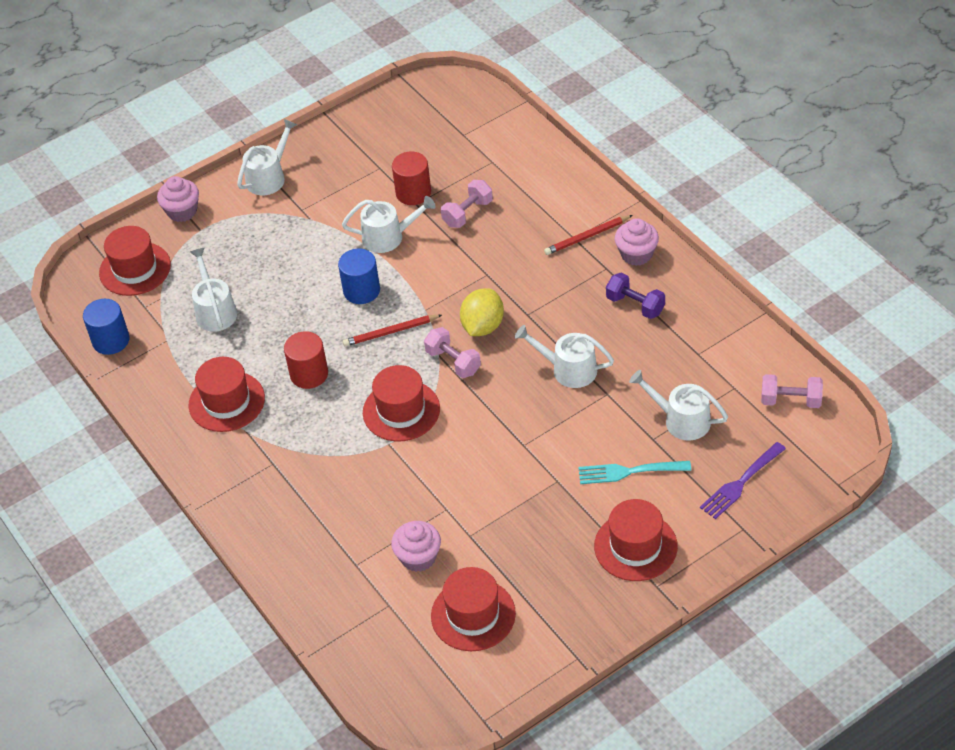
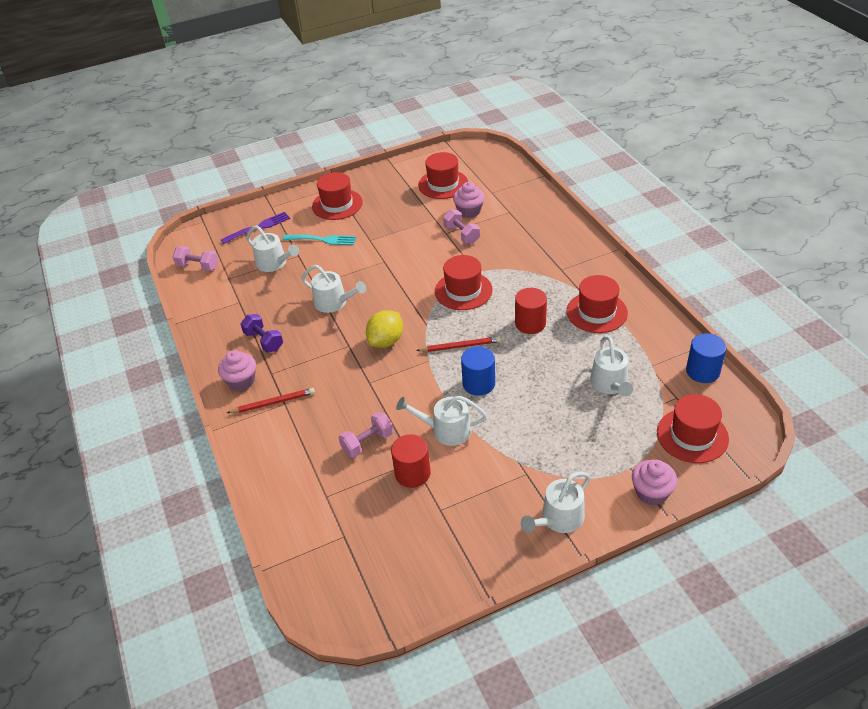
camera: 170 degrees left, 5 degrees down
(453, 362) = (416, 318): pink dumbbell -> pink dumbbell (461, 235)

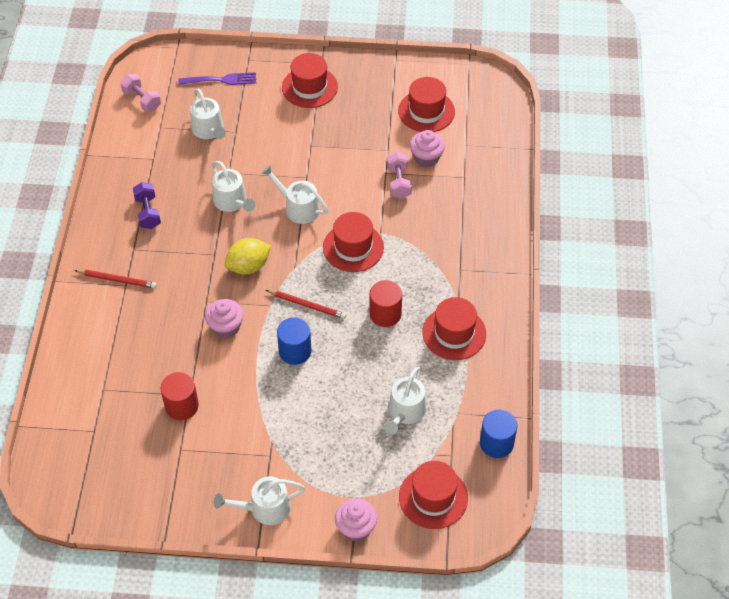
camera: 25 degrees right, 10 degrees up
(241, 381) = (105, 244): pink cupcake -> pink cupcake (226, 327)
(322, 240) = (268, 124): turquoise fork -> none
(367, 442) = (166, 358): pink dumbbell -> none
(446, 430) = (236, 381): white watering can -> white watering can (298, 208)

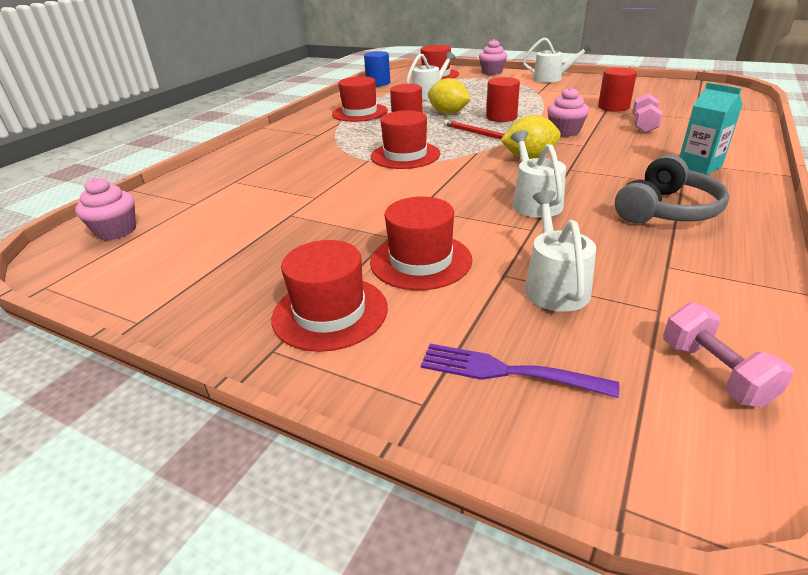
camera: 155 degrees left, 20 degrees down
(117, 280) = (699, 167): red pencil -> turquoise carton
(148, 212) = (666, 210): purple dumbbell -> grey headphones
(295, 351) = (501, 117): blue cylinder -> red cylinder
(298, 208) = (447, 186): white watering can -> none
(355, 352) = (448, 113): none -> yellow lemon
(398, 182) = (309, 188): pink dumbbell -> pink dumbbell (643, 125)
(426, 111) = (191, 242): red hat -> red hat (421, 261)
(426, 158) = (253, 201): pink cupcake -> pink cupcake (116, 231)

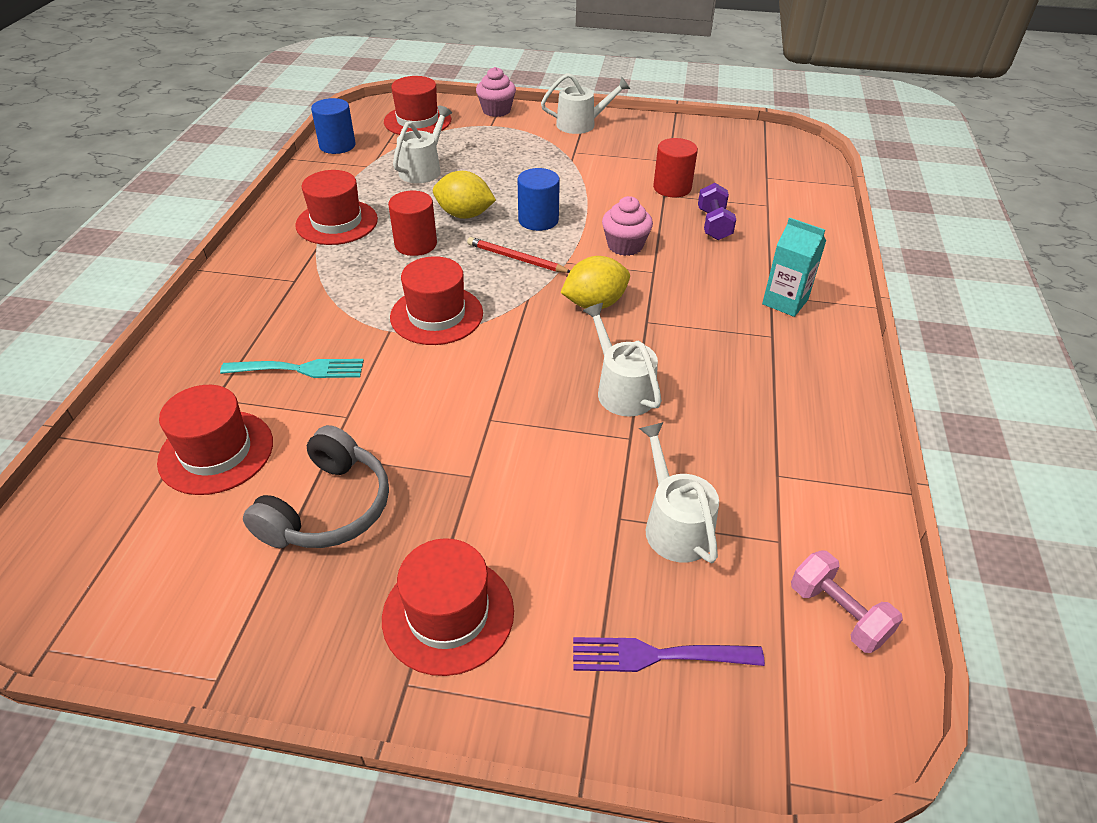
camera: 20 degrees left, 10 degrees up
(116, 231) = (89, 526): pink cupcake -> none
(296, 173) = (299, 369): none -> turquoise fork
(421, 261) = (522, 512): red hat -> red hat (216, 452)
(501, 117) = (538, 220): red cylinder -> blue cylinder
(643, 125) = (714, 225): pink dumbbell -> purple dumbbell
(666, 210) = (763, 384): grey headphones -> grey headphones (328, 508)

